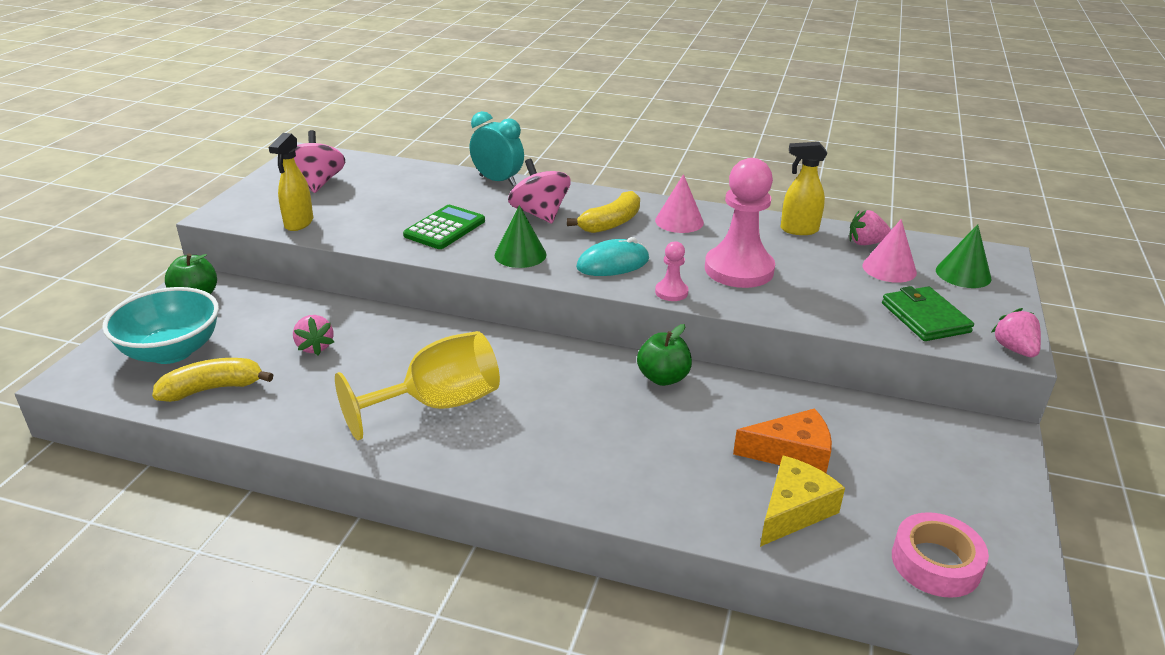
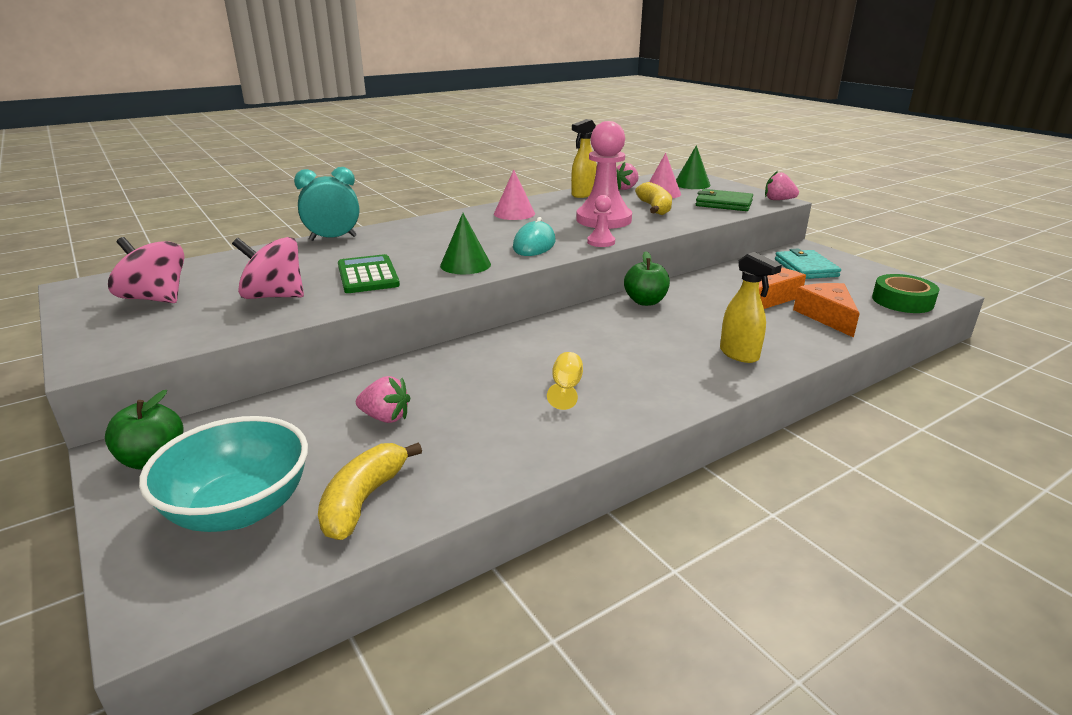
camera: 50 degrees left, 5 degrees down
(298, 223) = (216, 327): yellow spray bottle -> yellow spray bottle (739, 355)
(438, 404) = (566, 388): yellow goblet -> yellow goblet, size x0.43
(540, 214) = (418, 242): pink spinning top -> pink spinning top (274, 296)
(611, 223) = (477, 229): yellow banana -> yellow banana (654, 208)
(794, 510) = (827, 316): yellow cheese -> orange cheese
(927, 453) = (805, 268): none -> turquoise wallet
(935, 563) = (902, 301): pink tape -> green tape

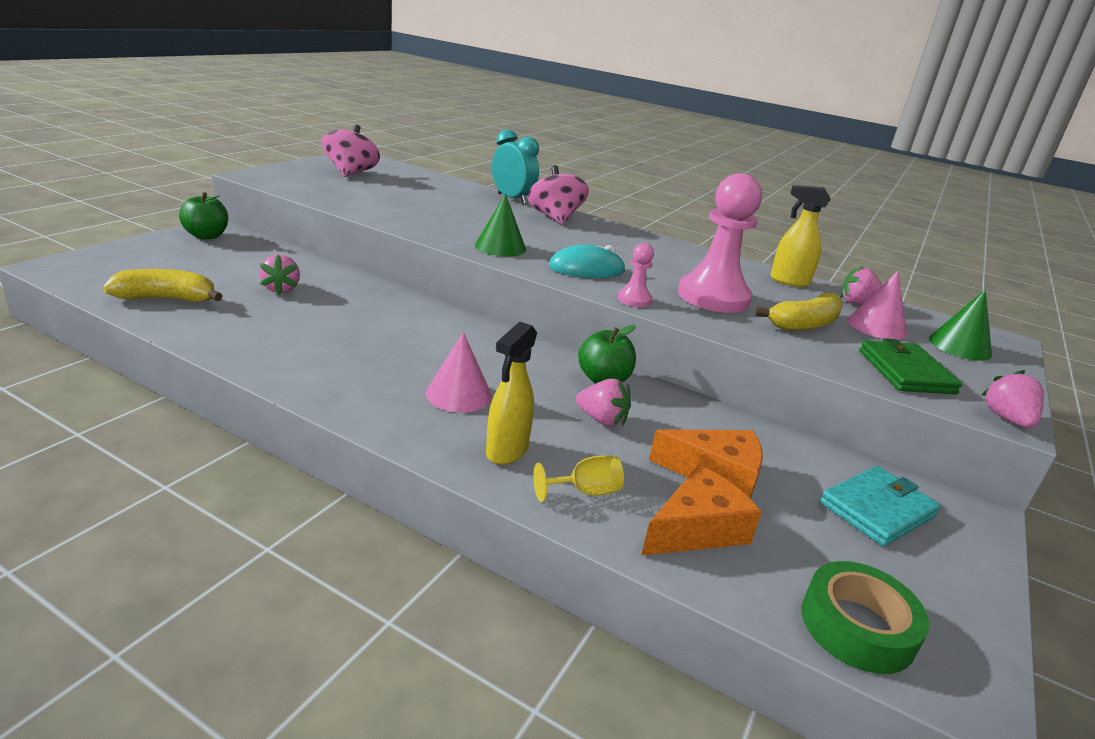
camera: 60 degrees right, 0 degrees up
(239, 509) = (154, 267): turquoise bowl -> none
(274, 296) = (377, 198): pink spinning top -> pink spinning top (555, 218)
(368, 275) = (442, 218): green calculator -> none
(514, 213) = (669, 254): pink cone -> pink cone (458, 394)
(566, 388) = (364, 353): yellow goblet -> yellow goblet (585, 492)
(702, 314) = (602, 420): none -> pink strawberry

